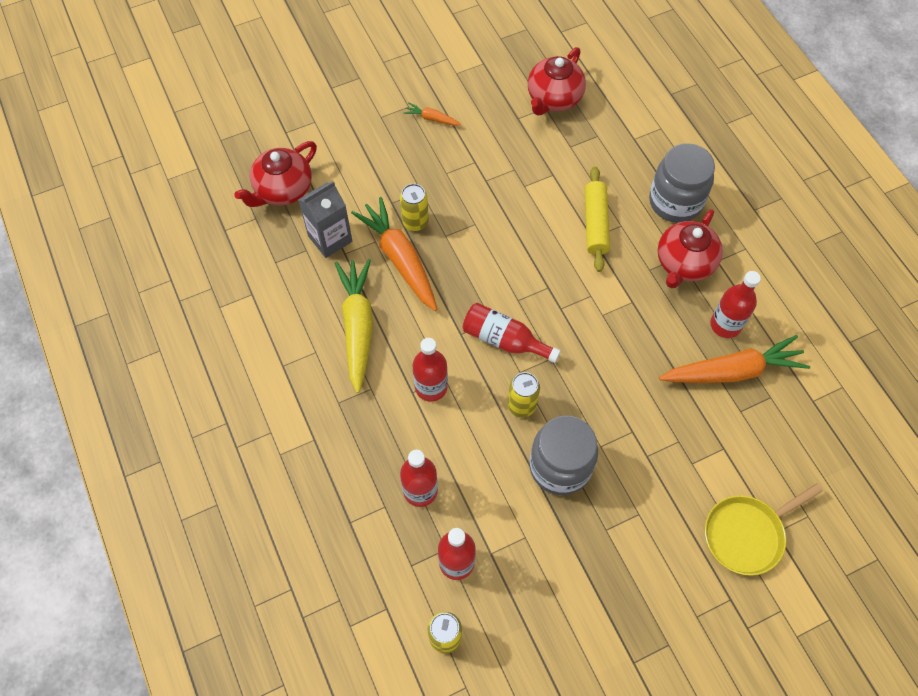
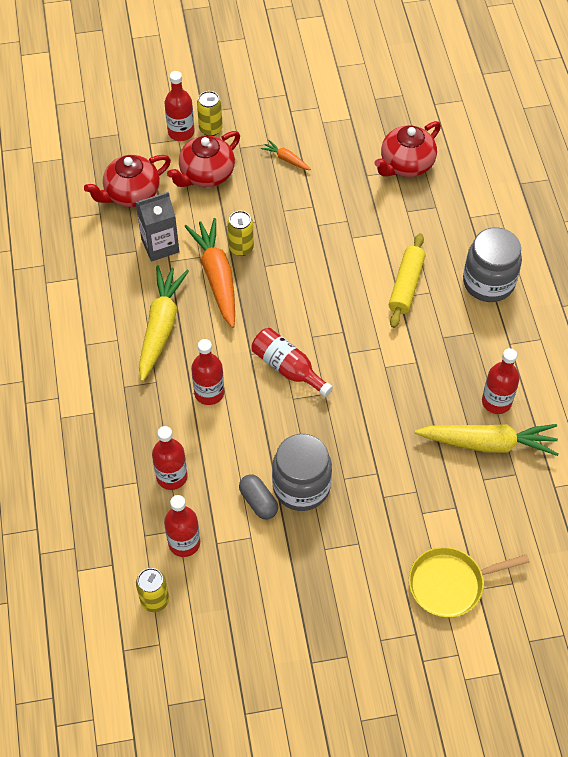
camera: 15 degrees right, 5 degrees down
(315, 113) = (181, 132): none -> red bottle
(520, 495) = (258, 501): none -> grey capsule
(521, 405) = (284, 427): yellow can -> yellow can (210, 129)
(684, 264) = (477, 339): red teapot -> red teapot (206, 174)
(732, 371) = (488, 443): orange carrot -> yellow carrot

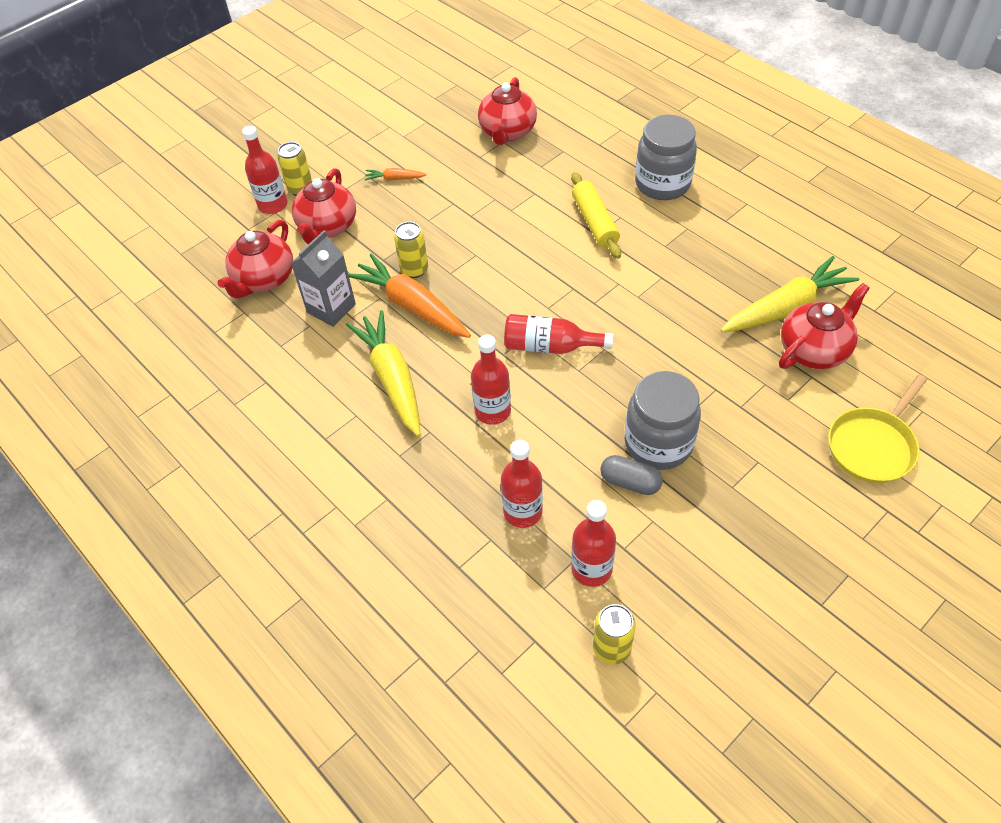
camera: 30 degrees left, 5 degrees down
(477, 488) = (814, 350): none -> red teapot
(496, 402) = (760, 271): red bottle -> none

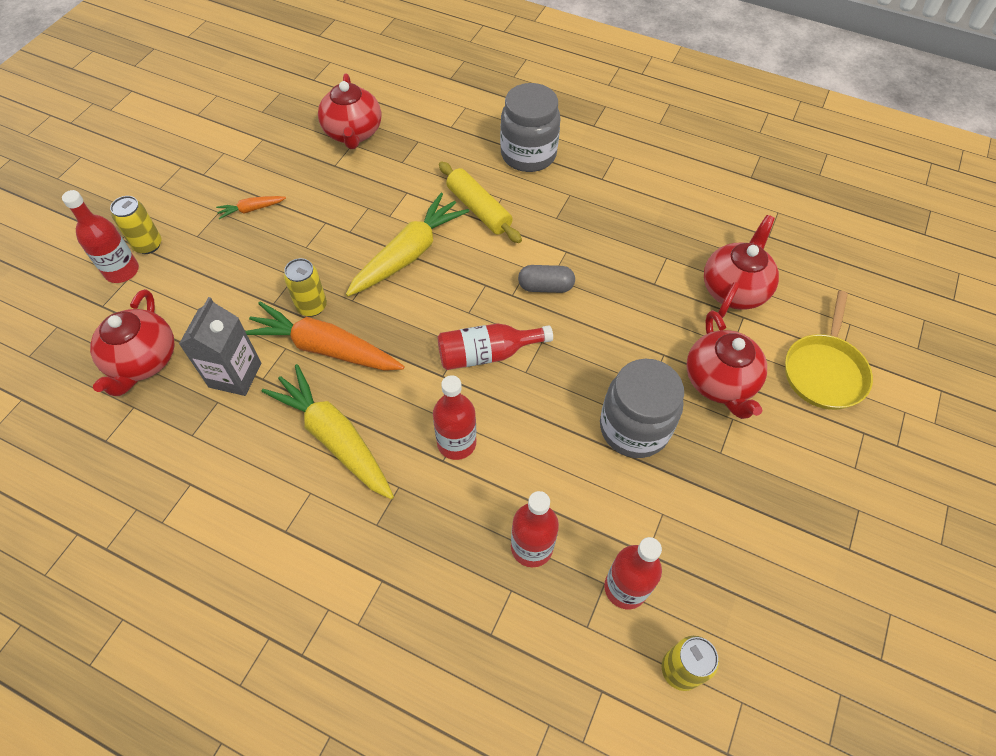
camera: 25 degrees left, 5 degrees up
(327, 227) = (196, 282): red teapot -> red teapot (720, 382)
(630, 482) = (624, 479): grey capsule -> grey capsule (545, 287)
(786, 308) = (692, 253): yellow carrot -> yellow carrot (408, 254)

